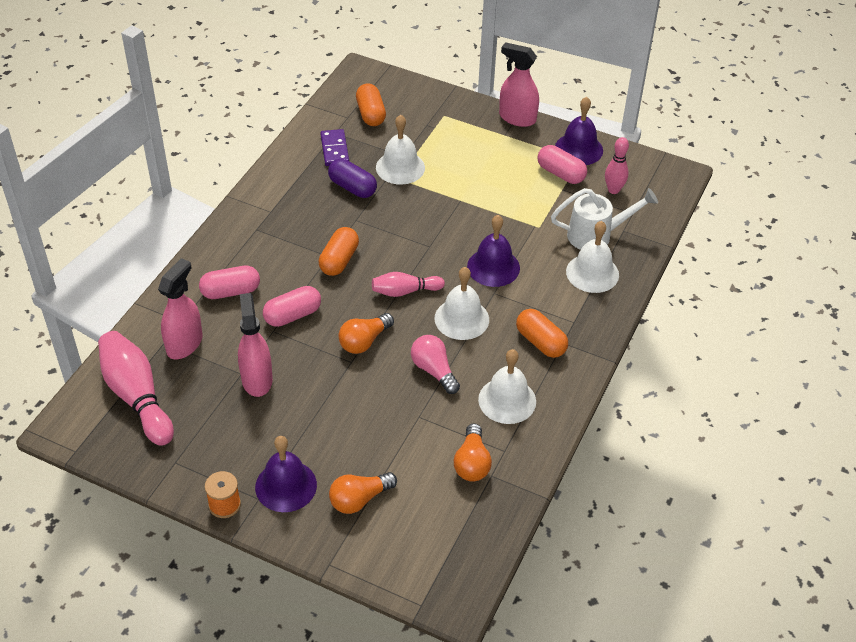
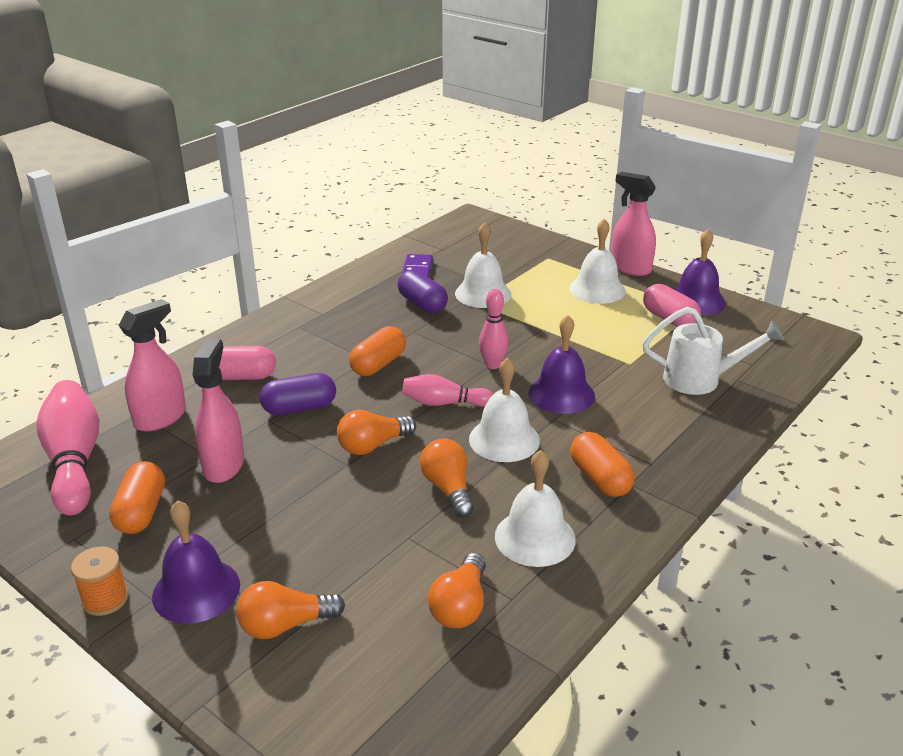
camera: 15 degrees right, 15 degrees down
(292, 315) = (299, 408): pink capsule -> purple capsule
(371, 114) = (468, 249): orange capsule -> orange capsule (141, 512)
(434, 370) = (448, 489): pink light bulb -> orange light bulb
(592, 273) = (687, 416): white bell -> white bell (597, 289)
(613, 190) = (732, 340): pink bowling pin -> pink bowling pin (493, 365)

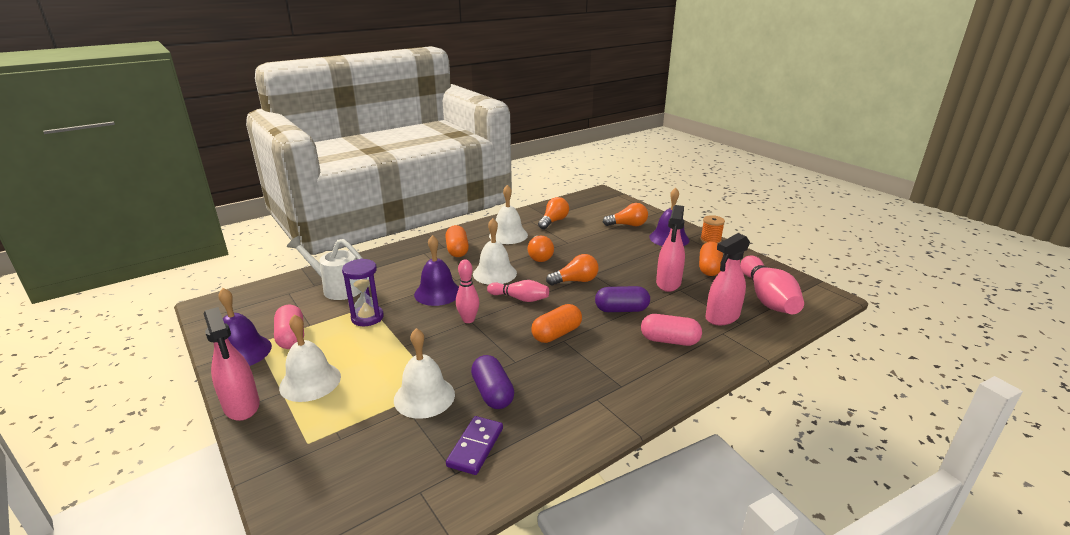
camera: 165 degrees left, 5 degrees down
(615, 350) = (367, 317): none -> purple hourglass

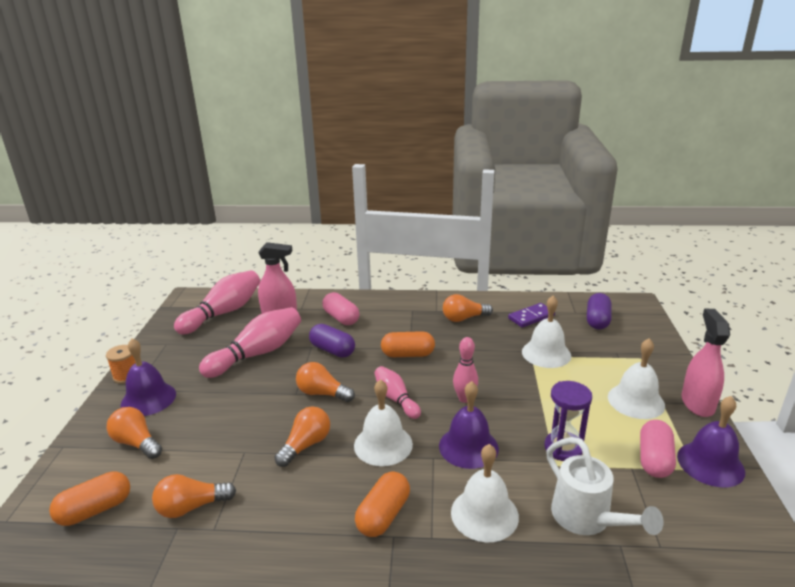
camera: 140 degrees left, 0 degrees up
(492, 393) = (497, 337): purple capsule -> purple capsule (597, 320)
(508, 235) = (286, 511): white bell -> white bell (484, 514)
(553, 402) = (464, 318): none -> orange light bulb
(668, 283) = (257, 354): pink spray bottle -> pink bowling pin
(709, 268) = (199, 351): orange capsule -> orange capsule (95, 510)

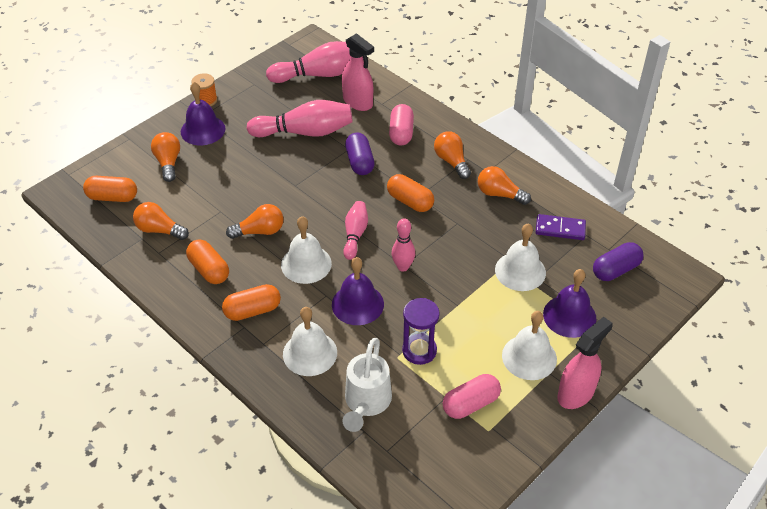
camera: 40 degrees right, 20 degrees up
(292, 509) = (209, 270): none -> orange capsule
(322, 393) = (312, 197): orange light bulb -> orange light bulb (451, 161)
(710, 463) = (506, 436): purple bell -> purple bell (569, 316)

